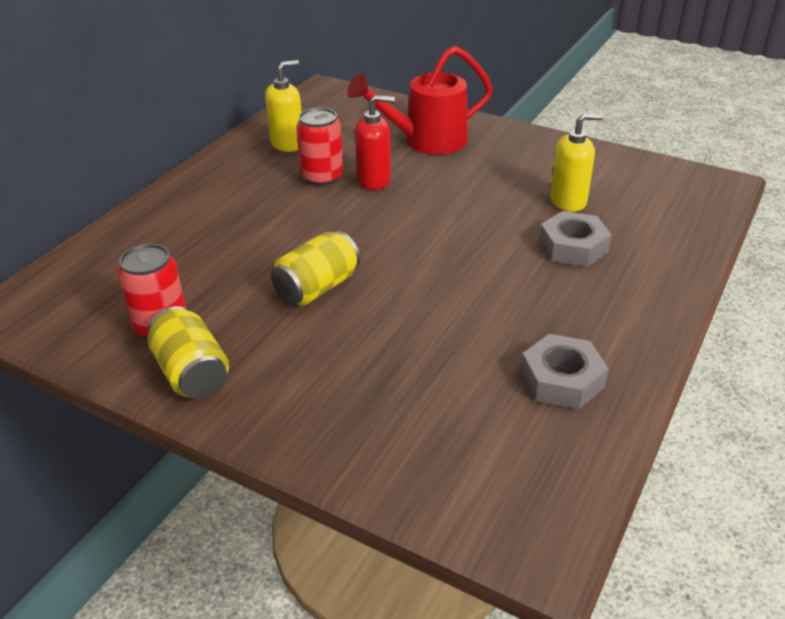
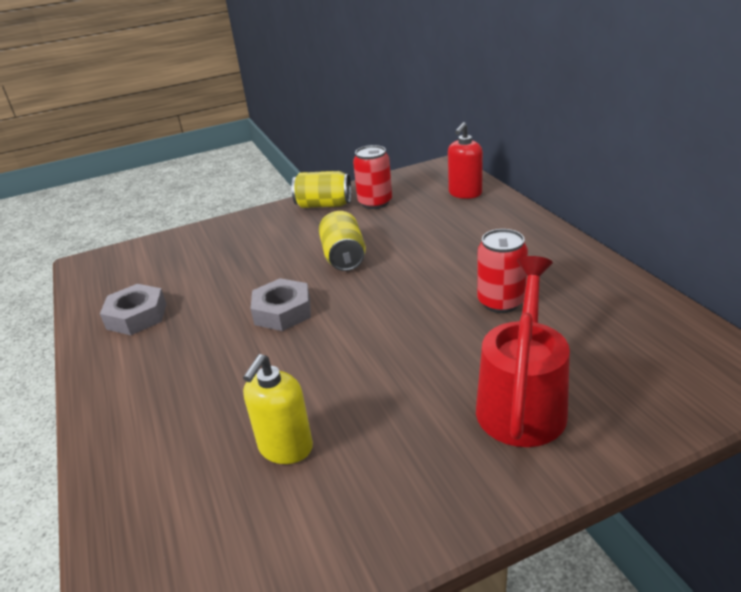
camera: 130 degrees right, 5 degrees down
(287, 144) = (592, 301): yellow soap dispenser -> none
(374, 180) = (465, 330): red soap dispenser -> red soap dispenser (465, 193)
(573, 247) = (224, 402): grey nut -> grey nut (283, 311)

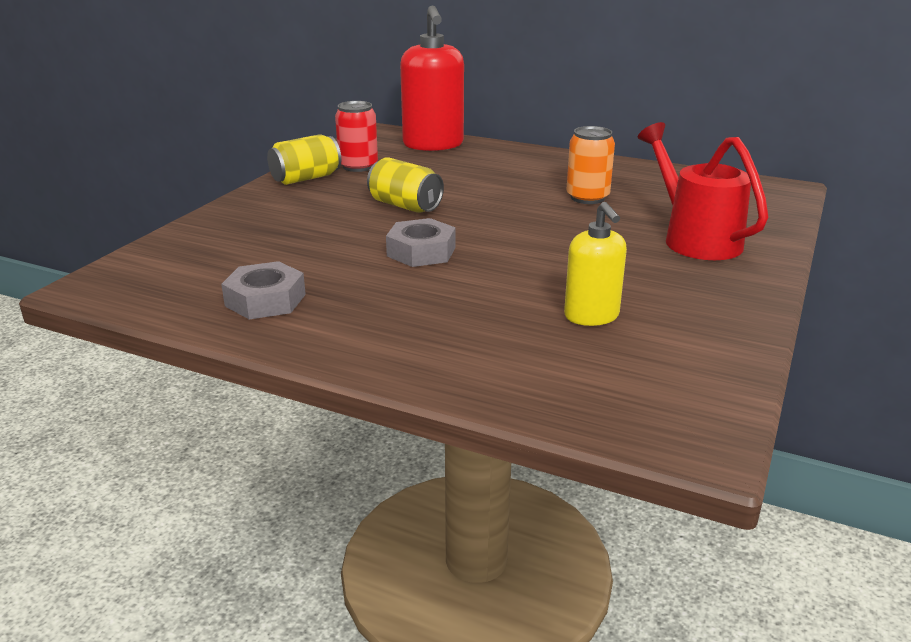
camera: 45 degrees left, 5 degrees down
(465, 193) = (433, 145): red soap dispenser -> red soap dispenser, size x1.71
(500, 302) = (587, 197): red can -> orange can

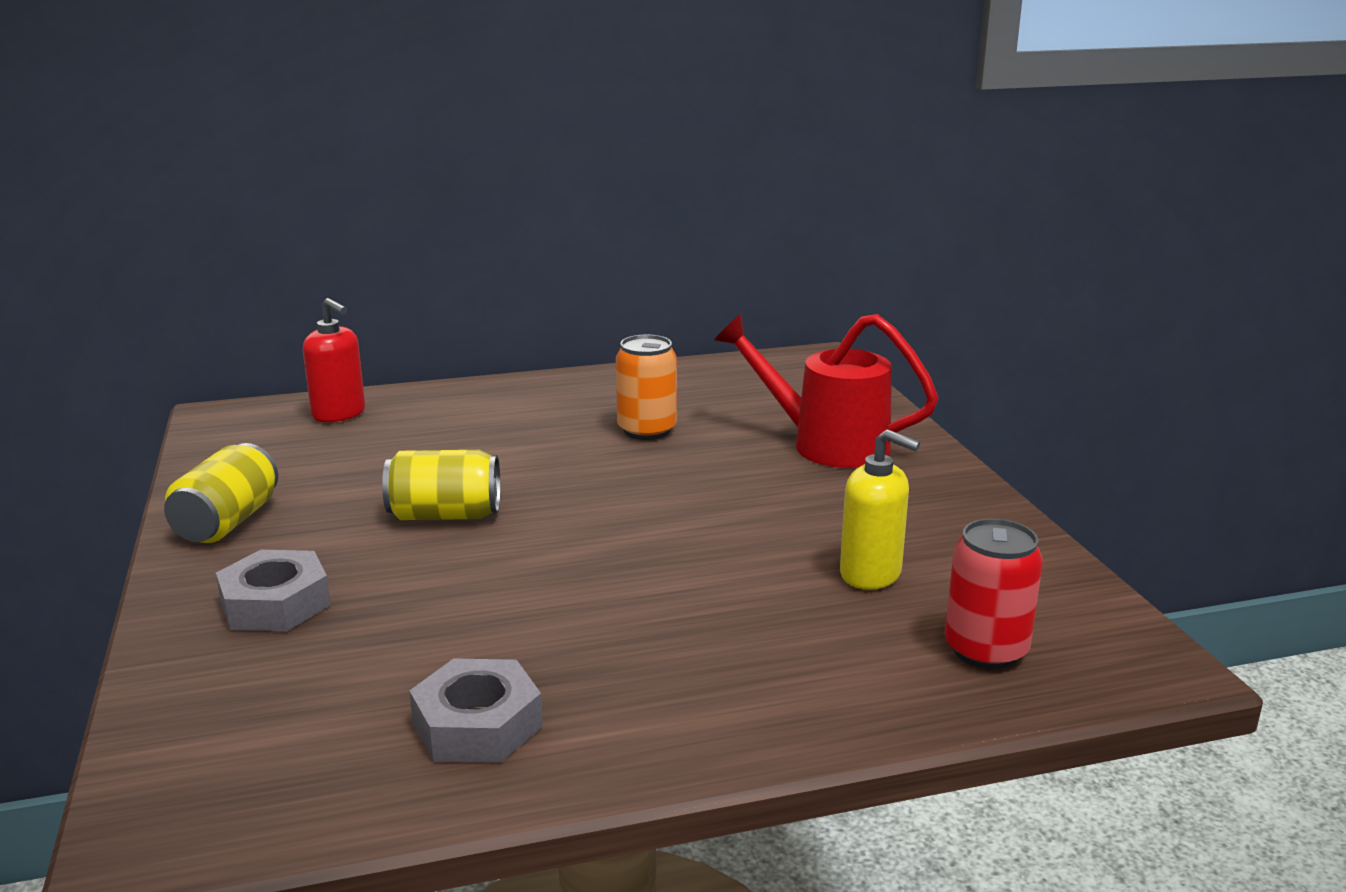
camera: 40 degrees left, 5 degrees down
(358, 166) = (280, 478): red can -> red can (985, 650)
(421, 251) = (569, 570): grey nut -> grey nut (275, 603)
(433, 145) = (339, 414): red soap dispenser -> red soap dispenser, size x0.59

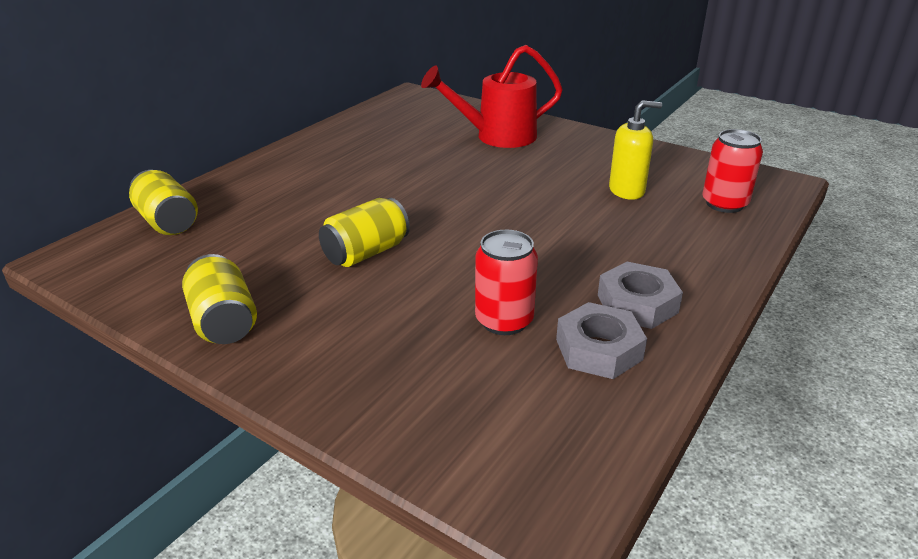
camera: 40 degrees left, 10 degrees up
(275, 603) = (361, 351): grey nut -> grey nut (637, 304)
(339, 414) = (168, 222): red soap dispenser -> yellow can
(443, 645) = (504, 321): none -> red can
(646, 430) = (393, 161): orange can -> none

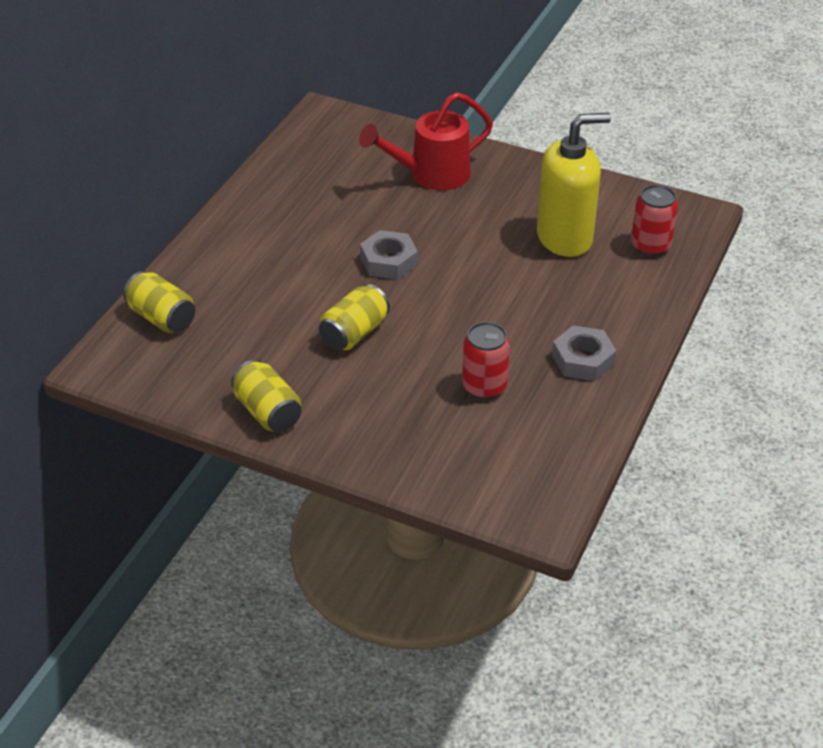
camera: 10 degrees left, 10 degrees up
(598, 349) = (558, 403): grey nut -> grey nut (389, 261)
(627, 191) = (565, 238): yellow soap dispenser -> yellow soap dispenser, size x1.71

